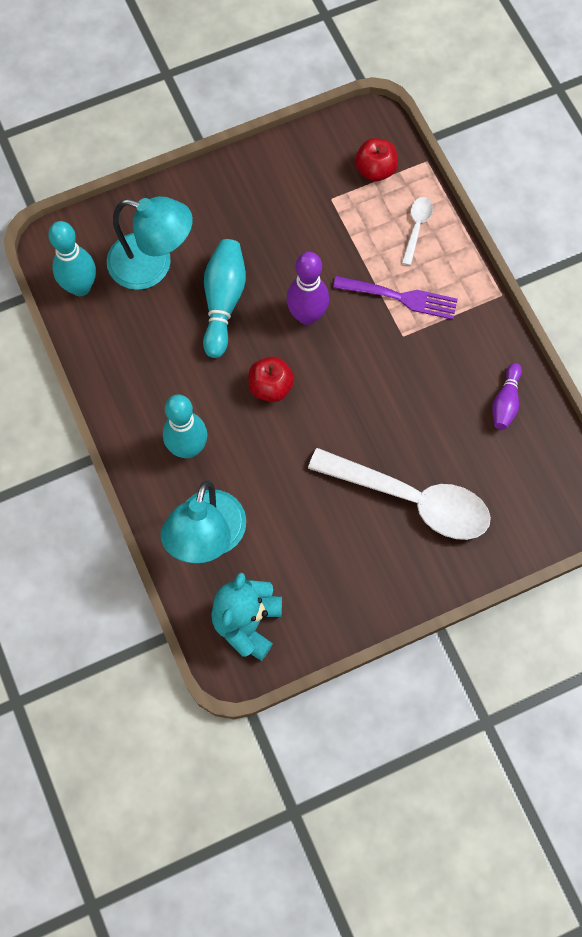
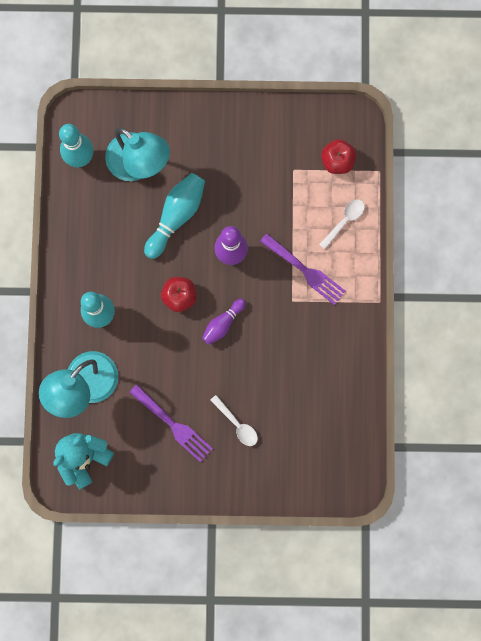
camera: 25 degrees right, 10 degrees up
(337, 534) = (173, 425): none -> purple fork
(411, 499) = (237, 424): white spoon -> white spoon, size x0.44
(505, 402) = (339, 384): purple bowling pin -> purple bowling pin (223, 324)

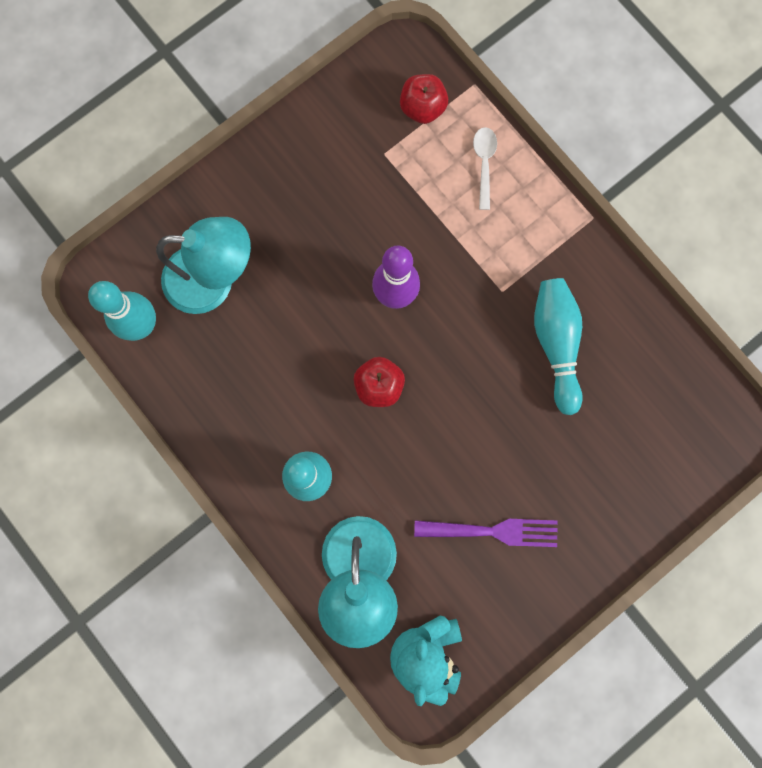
camera: 40 degrees left, 0 degrees up
(176, 216) = (301, 302): turquoise bowling pin -> turquoise bowling pin (556, 344)
(223, 324) = (450, 376): purple bowling pin -> none
(237, 424) = (559, 471): white spoon -> none
(305, 271) = (489, 248): purple fork -> none

